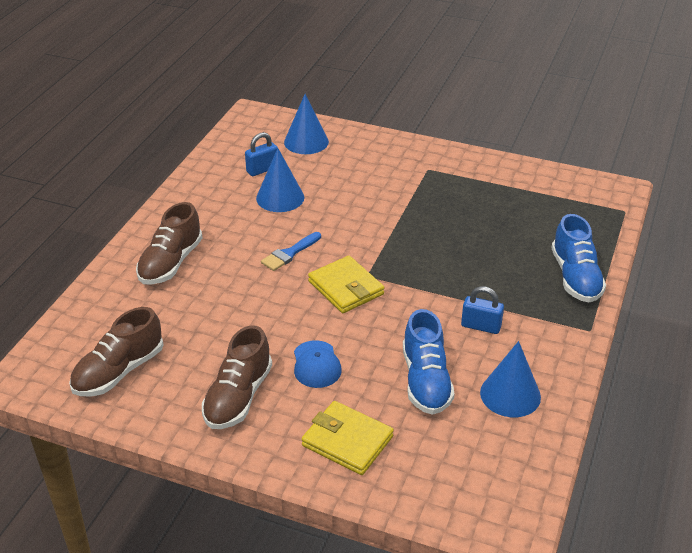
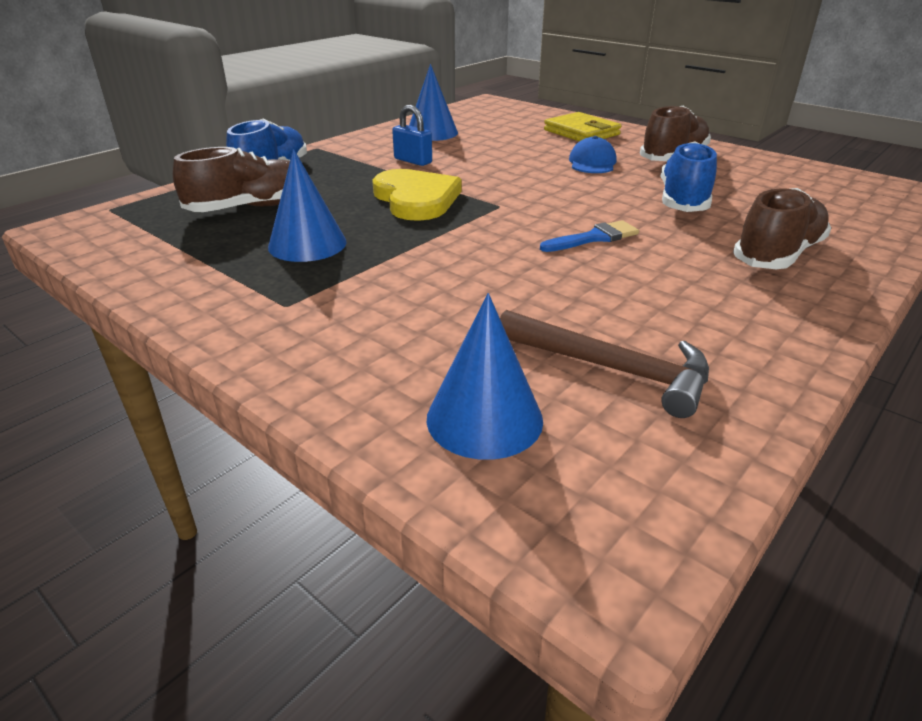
camera: 160 degrees left, 5 degrees down
(119, 372) = (805, 183): brown shoe -> brown shoe (251, 208)
(262, 169) = (612, 369): blue padlock -> brown hammer
(280, 197) = (587, 309): blue cone -> blue cone (307, 244)
(346, 288) = (533, 200): yellow wallet -> none
(426, 381) = (495, 145): blue shoe -> blue shoe (683, 200)
(433, 269) = (416, 199): none -> yellow heart

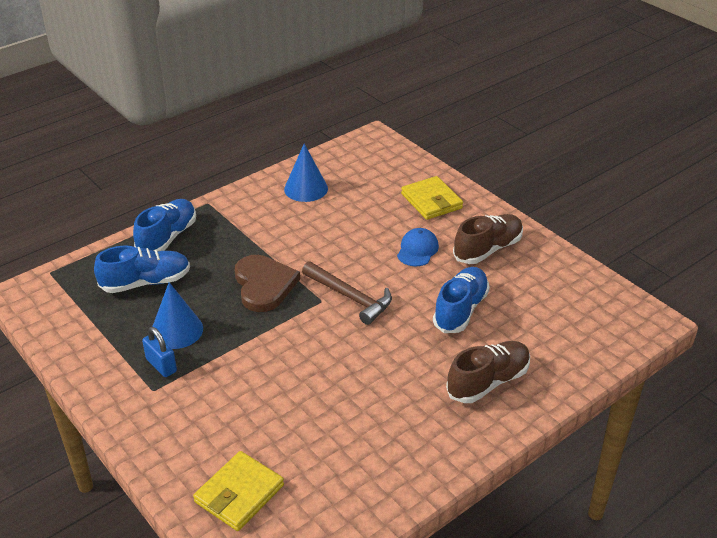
camera: 10 degrees right, 5 degrees up
(251, 208) = (146, 282): brown shoe -> blue shoe
(413, 161) = (277, 231): blue padlock -> blue padlock (161, 365)
(416, 199) = (264, 285): yellow heart -> brown heart
(484, 418) = (239, 494): blue cone -> yellow wallet
(594, 238) = (371, 347): blue brush -> none
(612, 369) = (323, 469): brown hammer -> brown hammer (350, 297)

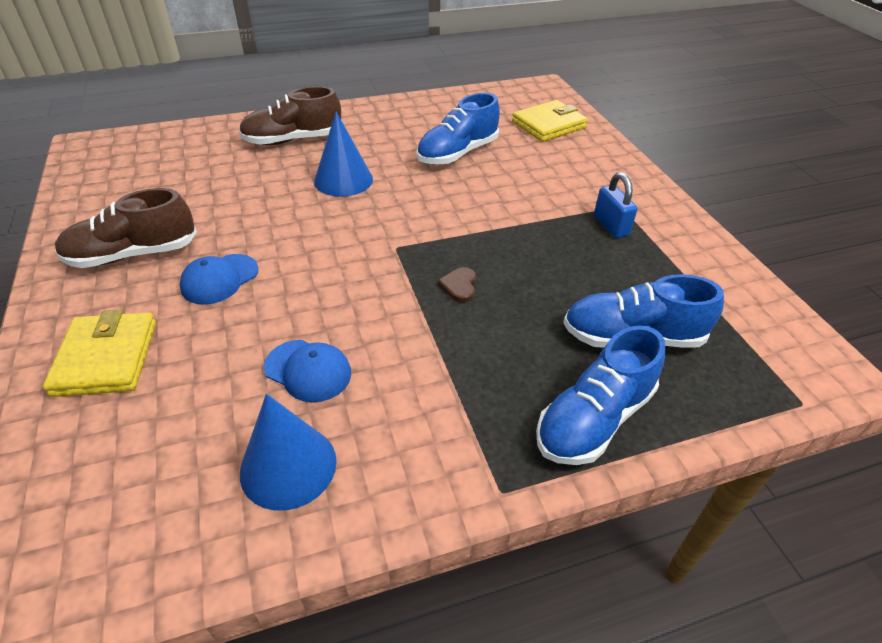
camera: 160 degrees left, 5 degrees up
(177, 330) = (589, 258): blue cone -> blue cone (343, 180)
(264, 285) = (459, 286): brown heart -> brown heart, size x0.41
(325, 221) = (308, 370): none -> blue cap
(350, 297) = (358, 242): brown hammer -> none
(460, 310) = (250, 198): blue shoe -> blue shoe (457, 153)

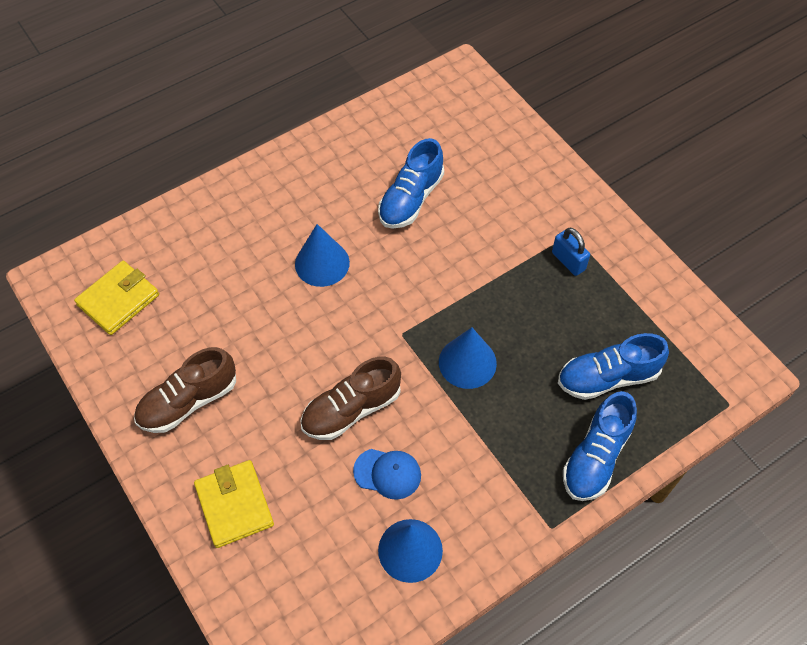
camera: 15 degrees left, 15 degrees up
(219, 279) = (276, 408): blue cap -> none
(293, 140) = (248, 219): brown shoe -> brown shoe (351, 409)
(459, 286) = (467, 362): brown heart -> blue cone
(548, 125) = (482, 134): yellow wallet -> yellow wallet (118, 300)

